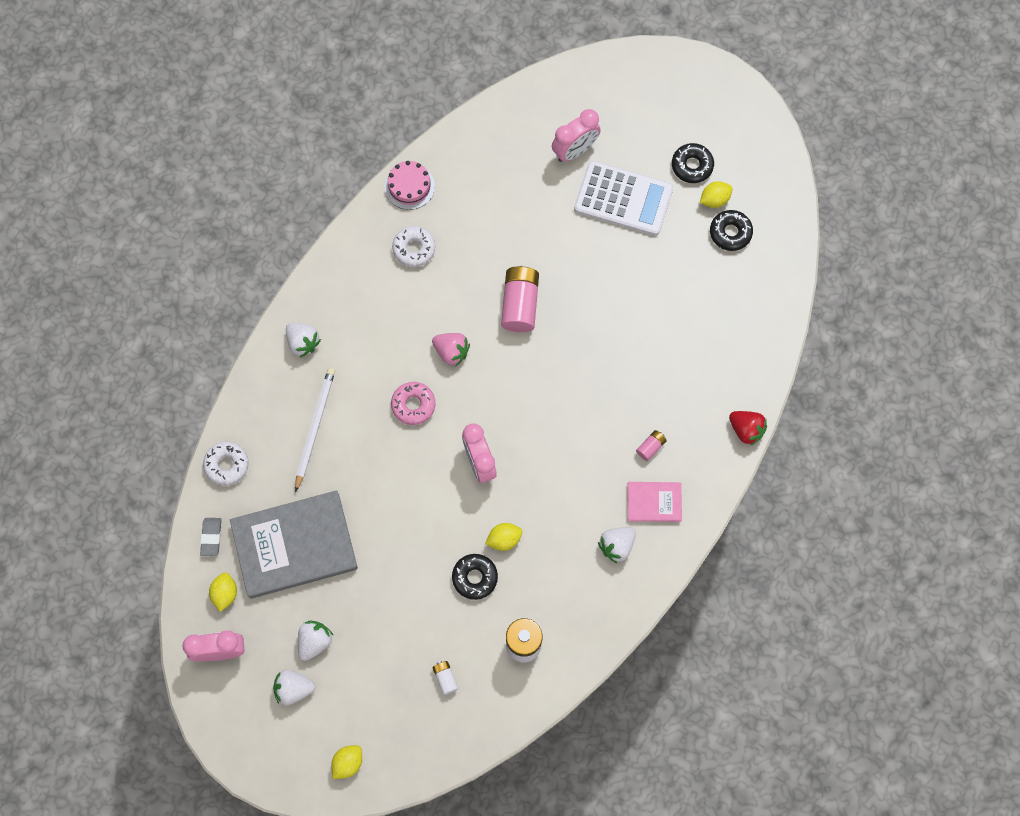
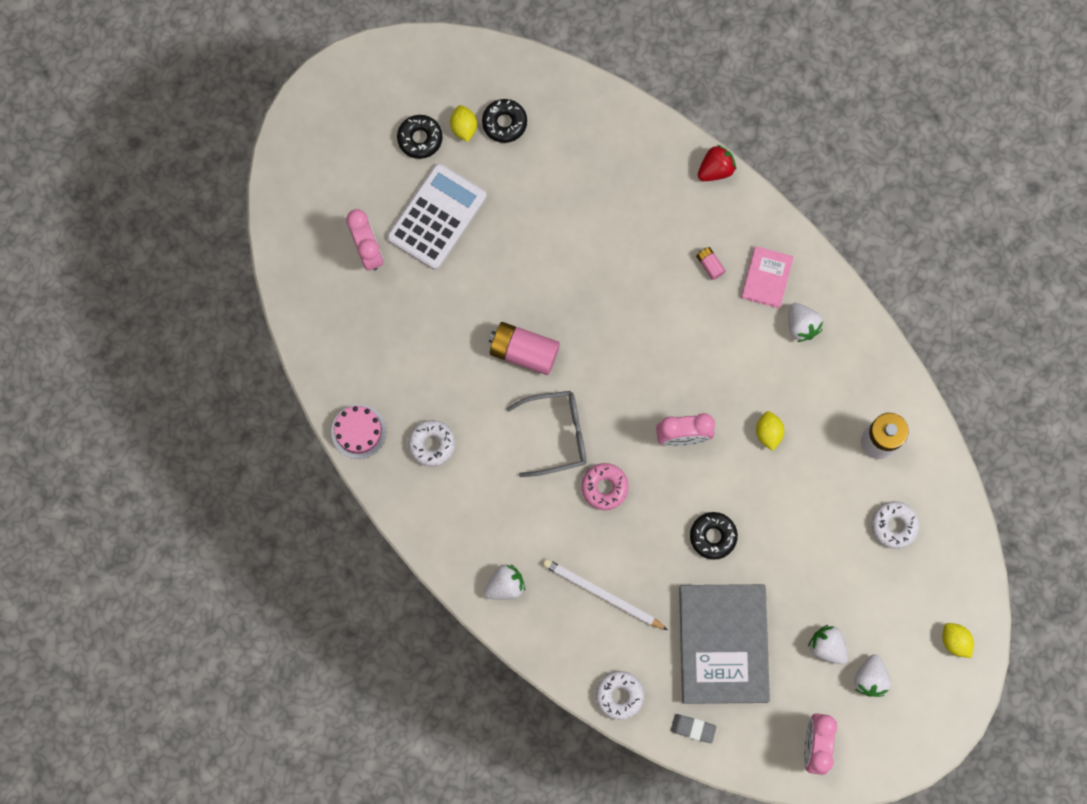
camera: 75 degrees left, 5 degrees up
(225, 593) = (756, 726): yellow lemon -> none
(445, 678) = (893, 526): white battery -> white donut
(451, 352) = (557, 434): pink strawberry -> grey glasses
(475, 577) = (800, 471): black donut -> black donut (713, 536)

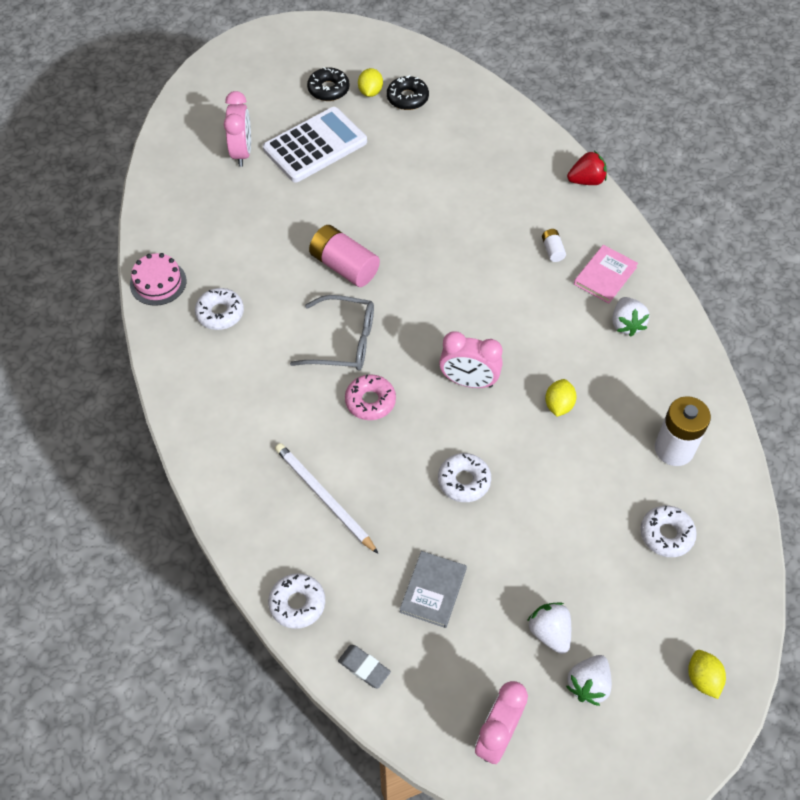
camera: 20 degrees right, 20 degrees down
(505, 585) = (229, 456): white strawberry -> none
(709, 265) = (552, 250): pink battery -> white battery
(713, 536) = (464, 481): black donut -> white donut
(723, 644) = (433, 590): grey book -> grey book, size x0.49

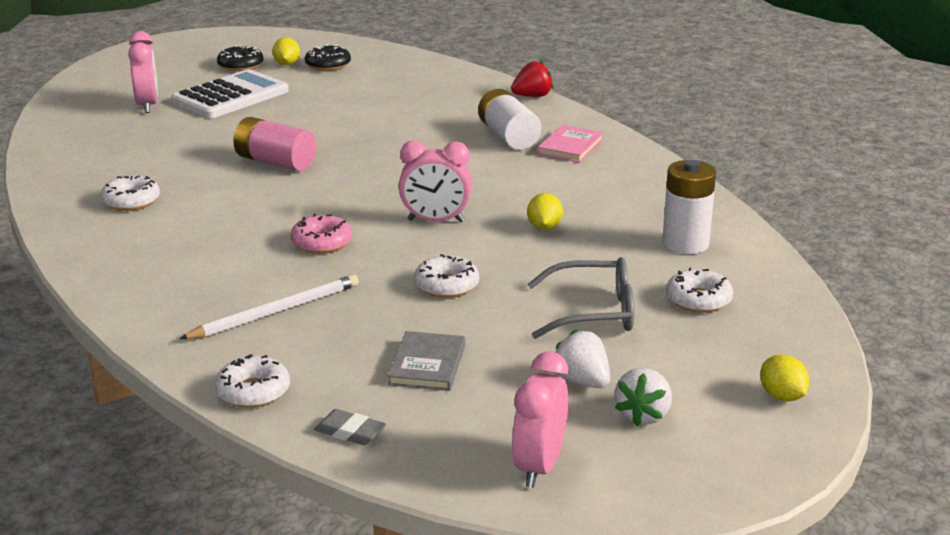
camera: 10 degrees left, 30 degrees down
(158, 282) = (54, 188): pink cake -> none
(324, 498) = (276, 312): white pencil -> white pencil turned 105 degrees clockwise
(344, 342) = (283, 208): grey glasses -> grey glasses (594, 312)
(552, 250) = (508, 136): white battery -> white battery, size x2.11
(626, 324) = (603, 173): white strawberry -> none

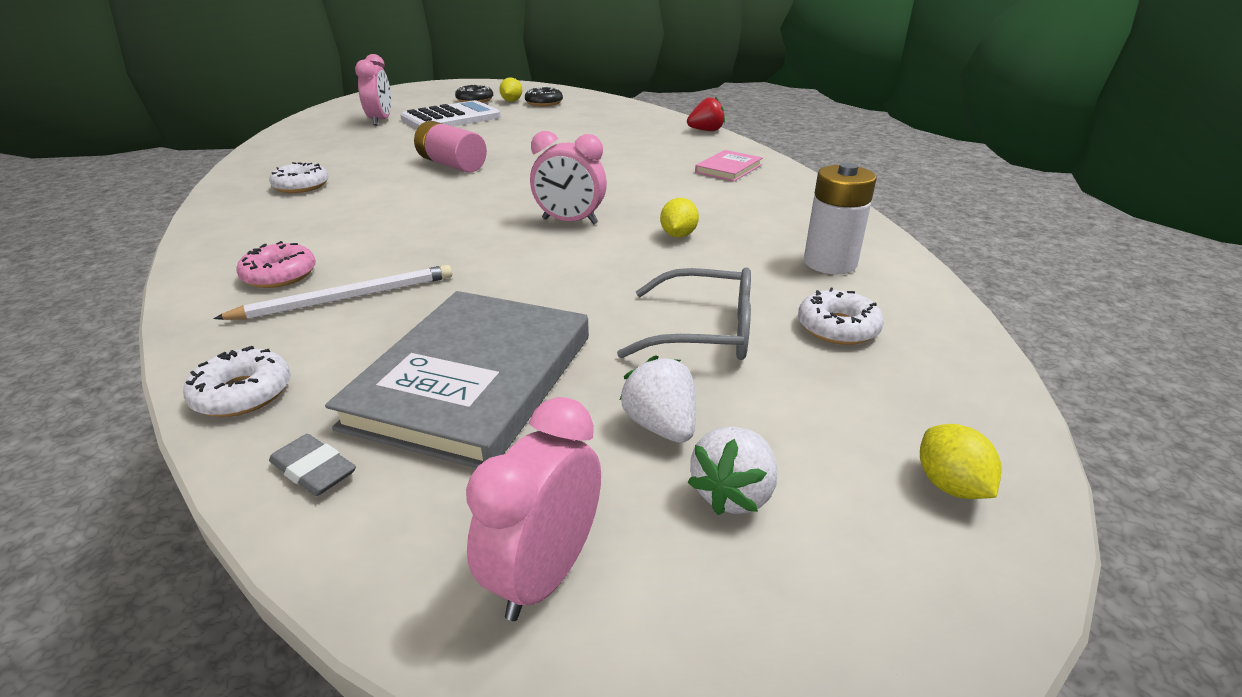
camera: 10 degrees right, 5 degrees up
(321, 243) = (445, 233): pink donut -> pink donut (280, 275)
(427, 365) = (473, 380): grey book -> grey book, size x2.05
(446, 285) = (547, 285): white donut -> none
(508, 136) = (672, 158): white battery -> none

